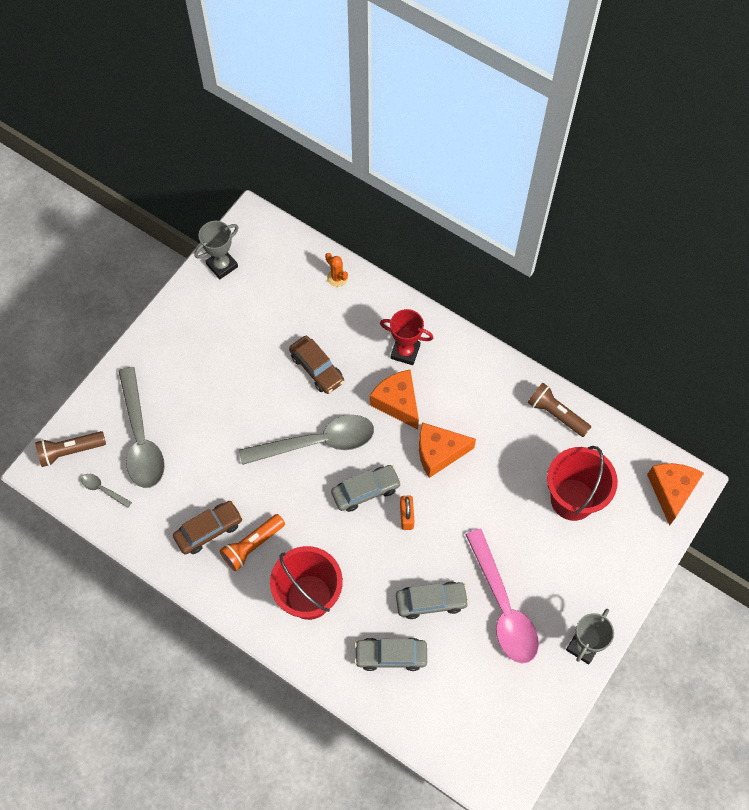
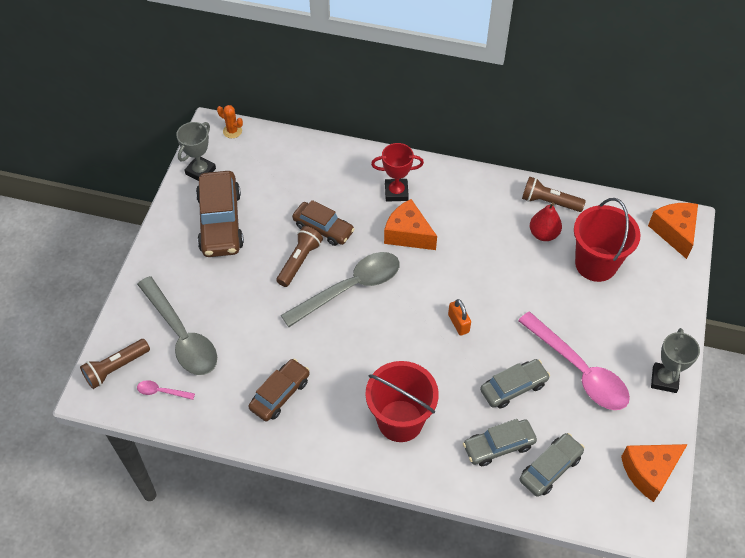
camera: 20 degrees left, 10 degrees down
(103, 489) = (161, 392): grey spoon -> pink spoon
(220, 328) = (220, 222): none -> brown car
(252, 545) = (327, 394): orange flashlight -> none
(280, 397) = (299, 261): none -> brown flashlight
(337, 278) = (310, 152): orange cactus -> orange cactus (232, 131)
(366, 491) = (412, 314): grey car -> grey car (550, 468)
(439, 453) = (463, 263): orange cheese -> orange cheese (649, 472)
(534, 448) = (543, 234): none -> red pear

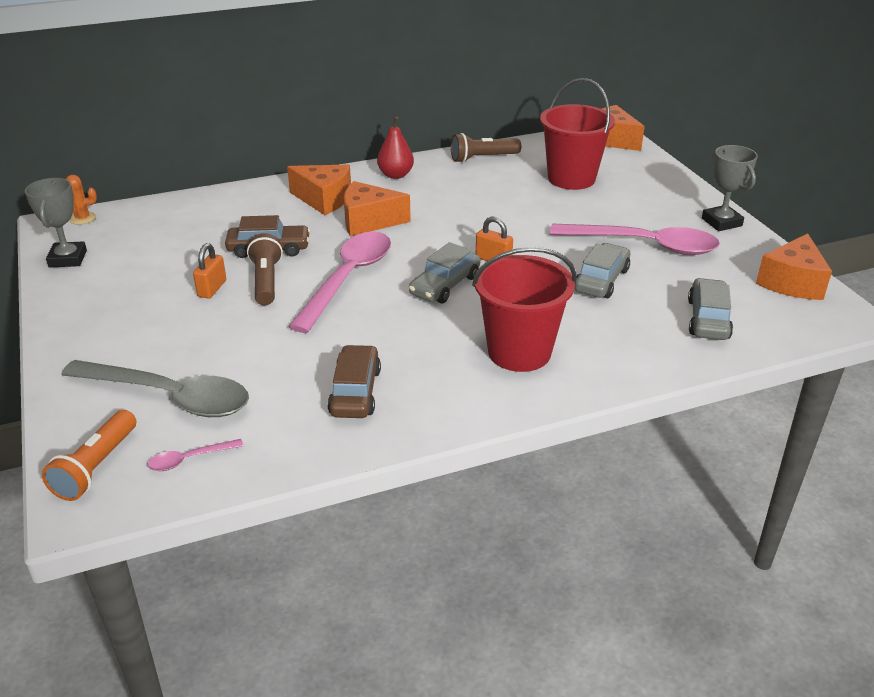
camera: 35 degrees left, 20 degrees down
(116, 368) = (96, 467): brown flashlight -> orange flashlight
(220, 222) = (133, 287): brown car -> none
(263, 250) = (212, 289): none -> orange padlock
(350, 288) = (348, 278): grey spoon -> pink spoon
(396, 192) = (324, 199): red trophy -> orange cheese
(498, 446) = (641, 326): grey car -> grey car (445, 285)
(543, 234) = (502, 177): red pear -> red pear (395, 175)

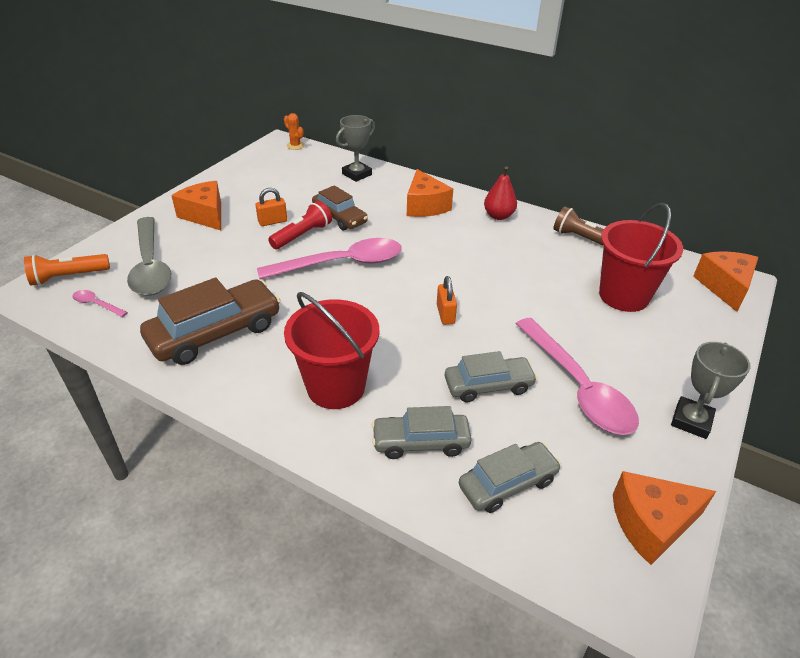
camera: 50 degrees right, 5 degrees up
(68, 259) = (251, 164): grey trophy -> grey trophy (357, 174)
(266, 281) = (302, 235): brown flashlight -> red flashlight
(355, 392) = (215, 333): brown car -> brown car, size x1.60
(369, 221) = (422, 236): orange cheese -> orange cheese (205, 215)
(445, 285) = (383, 308): grey car -> grey car (421, 442)

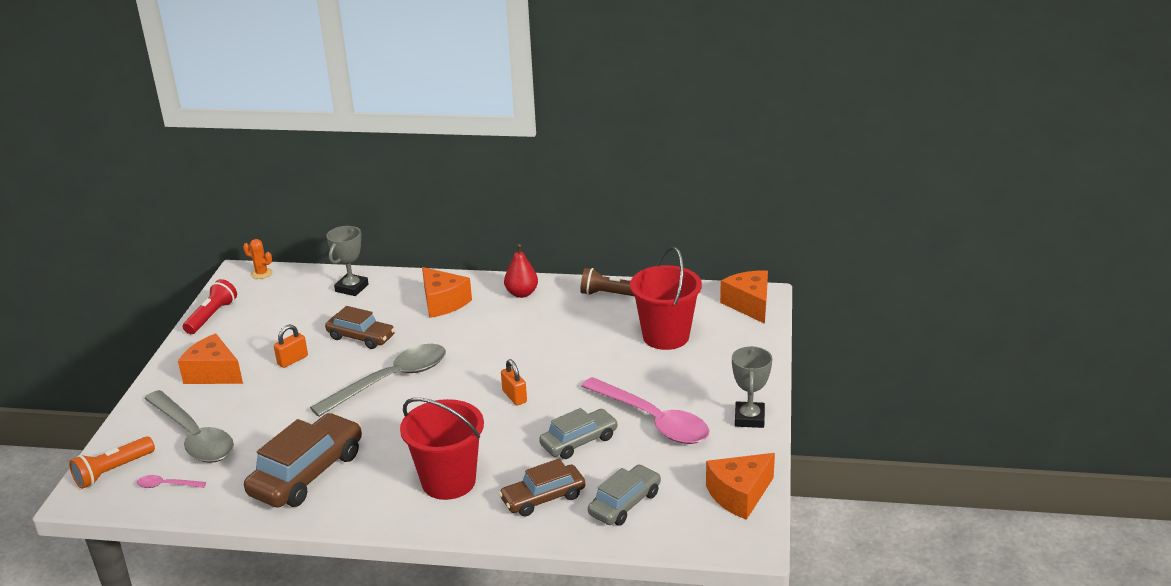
camera: 20 degrees left, 10 degrees down
(302, 235) = (333, 365): red flashlight -> red flashlight (212, 316)
(342, 263) = (391, 380): pink spoon -> grey spoon
(421, 442) = (543, 498): grey car -> brown car

